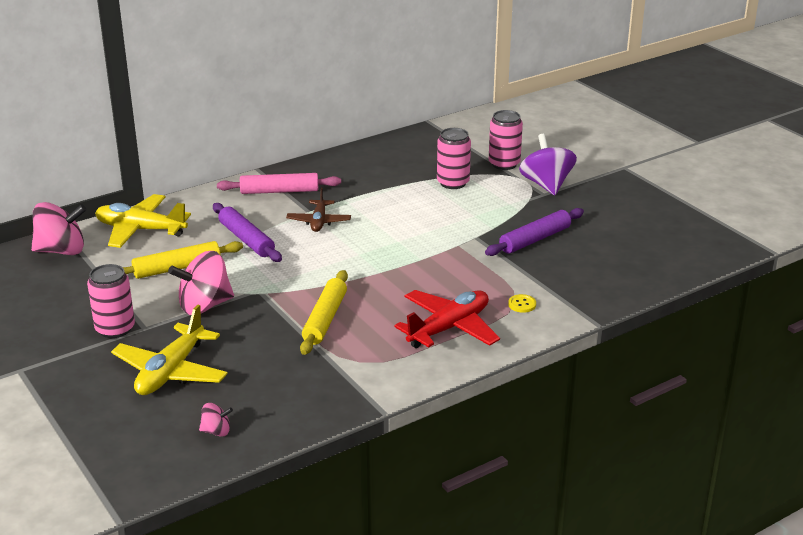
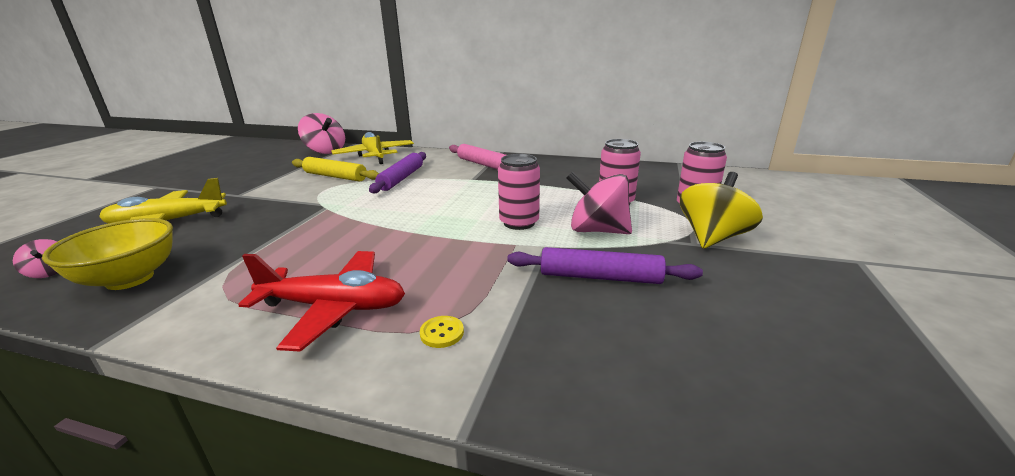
camera: 50 degrees right, 5 degrees down
(115, 329) = (230, 189): pink can -> pink can (519, 223)
(204, 306) = (286, 199): pink spinning top -> pink spinning top (597, 230)
(289, 396) = (130, 279): none -> yellow bowl
(319, 222) = (462, 186): brown plane -> none
(325, 319) = (300, 242): yellow rolling pin -> none
(546, 185) = (712, 237): purple spinning top -> yellow spinning top

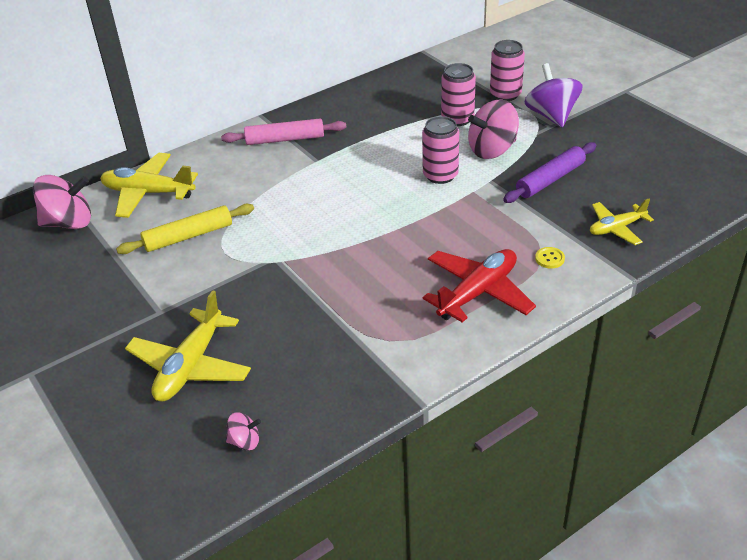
camera: 50 degrees left, 15 degrees up
(130, 279) = (319, 390): yellow bowl -> none
(401, 178) = (257, 198): purple rolling pin -> none
(569, 365) = (616, 228): none -> yellow plane
(712, 237) = (551, 115): yellow spinning top -> purple spinning top

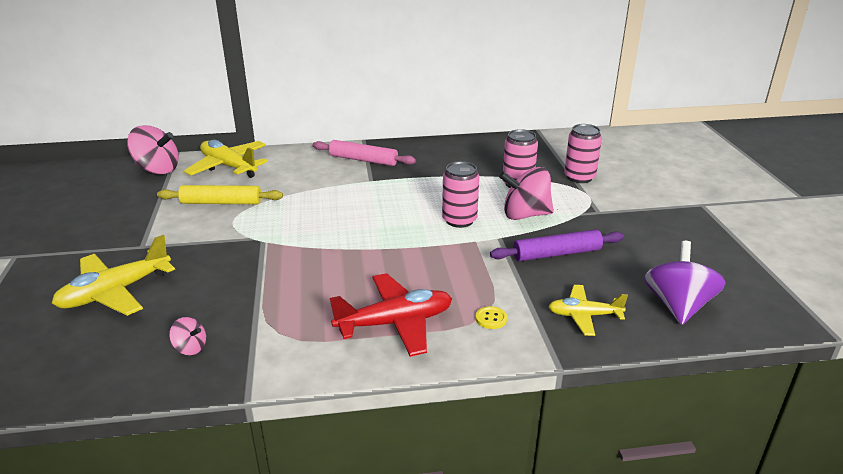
camera: 25 degrees right, 10 degrees down
(245, 441) = (82, 366): pink spinning top -> pink spinning top (190, 348)
(551, 115) = (607, 204): purple spinning top -> purple spinning top (677, 306)

